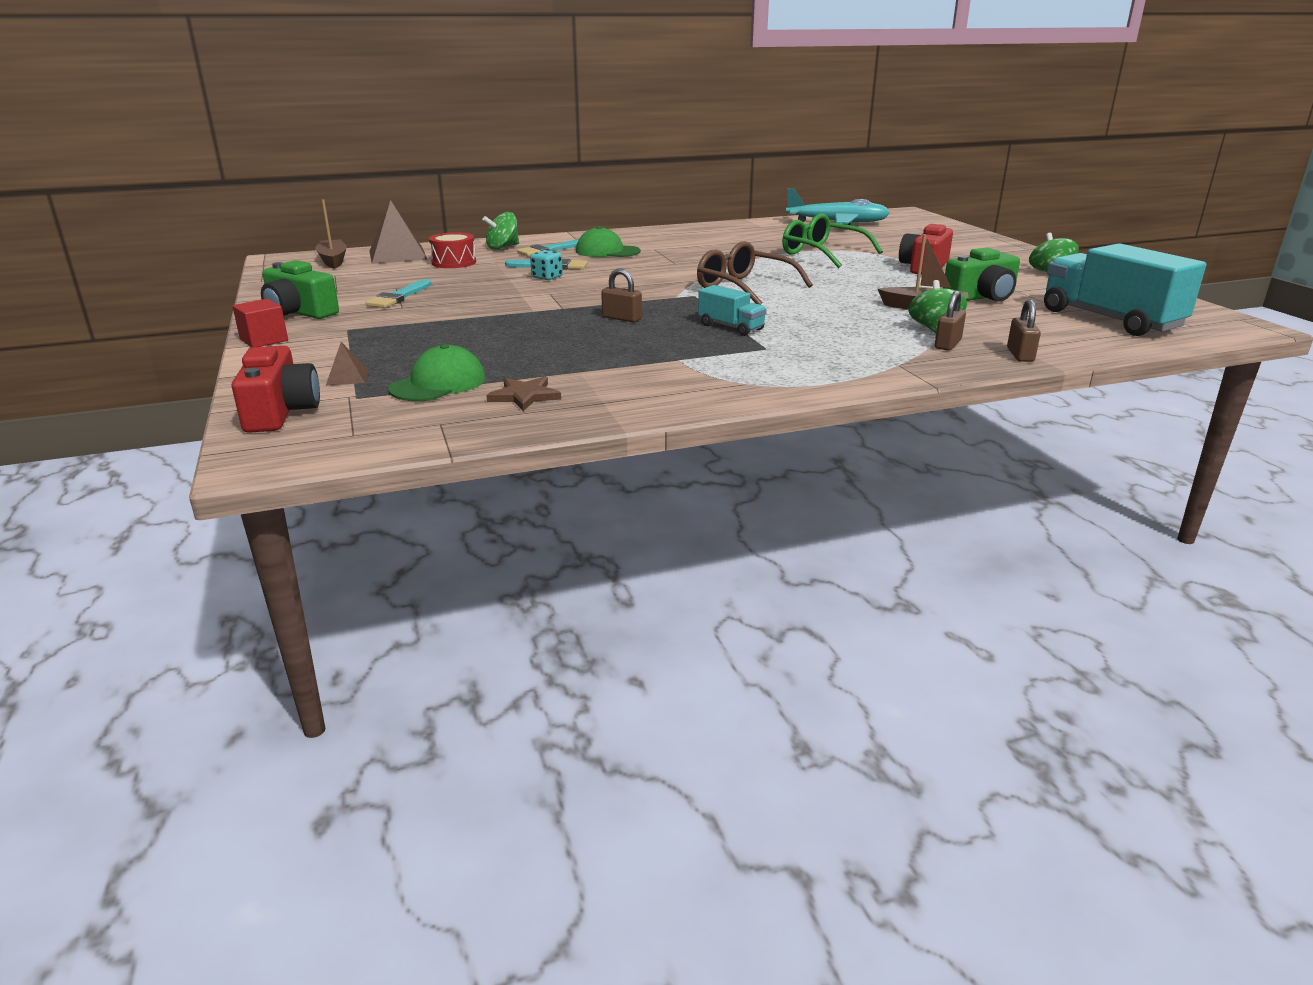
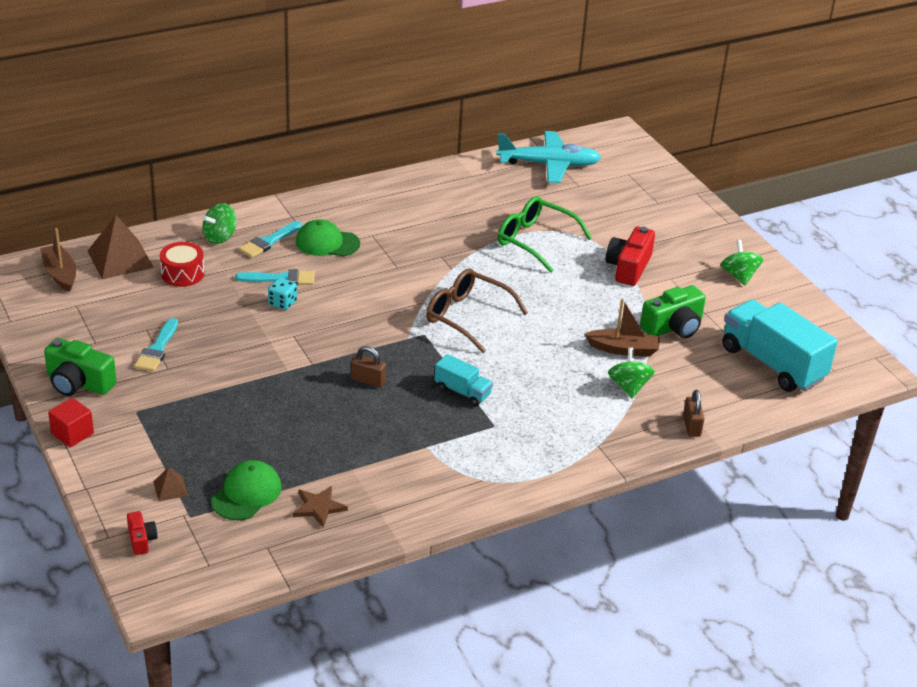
camera: 10 degrees left, 10 degrees up
(280, 412) = (141, 540): red camera -> red camera, size x0.54
(947, 344) = (637, 412): brown padlock -> none

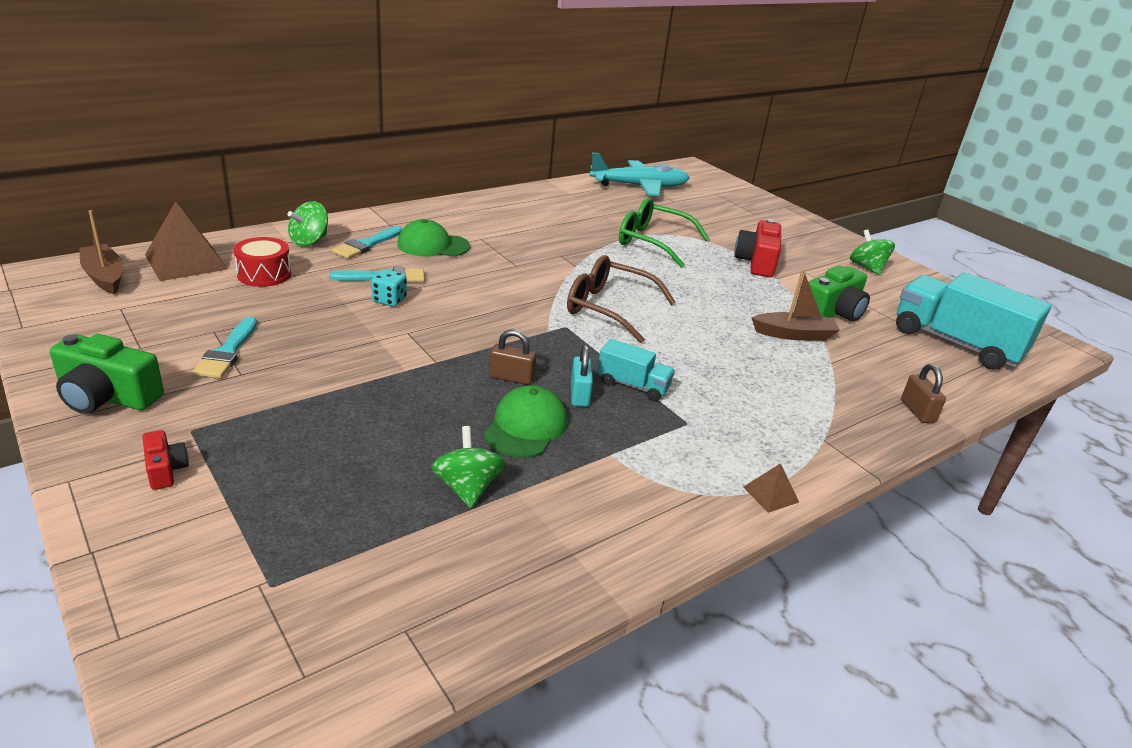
camera: 10 degrees left, 5 degrees down
(72, 433) = (84, 466): red cube -> none
(141, 540) = (181, 637): red camera -> red camera (165, 470)
(170, 488) = (238, 541): brown pyramid -> brown pyramid (770, 494)
(246, 494) = (363, 540): green cap -> green cap (526, 427)
(318, 507) = (479, 553): brown star -> none
(417, 398) = (579, 395): none -> turquoise padlock
(629, 387) = (822, 372): green spinning top -> green spinning top (467, 488)

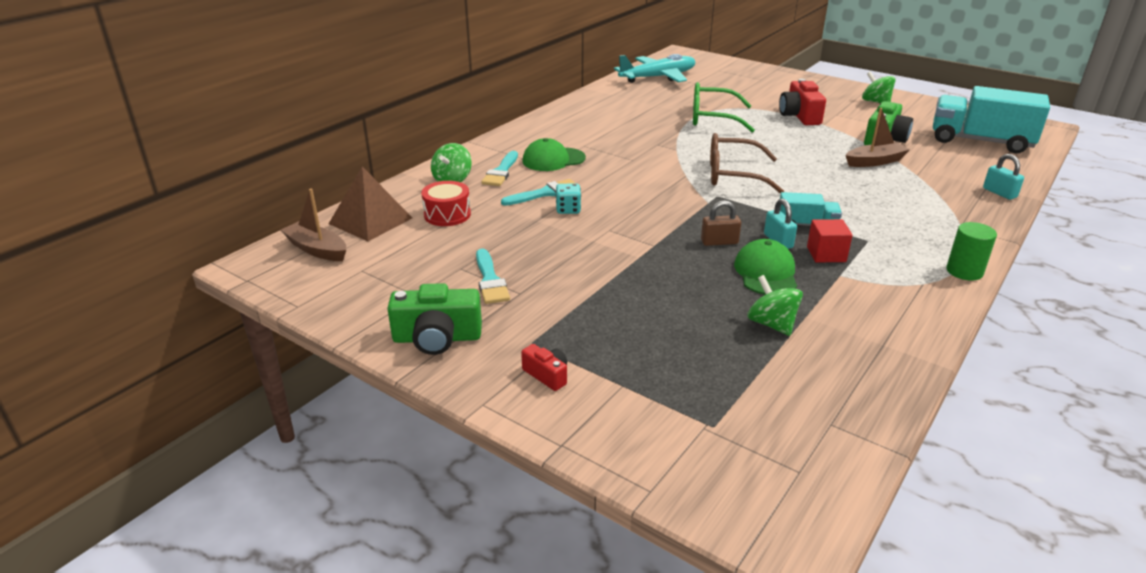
camera: 15 degrees left, 0 degrees up
(619, 425) = (826, 254): none -> red cube
(770, 494) = (964, 271): brown pyramid -> green cylinder
(917, 411) = (999, 193): brown padlock -> turquoise padlock

